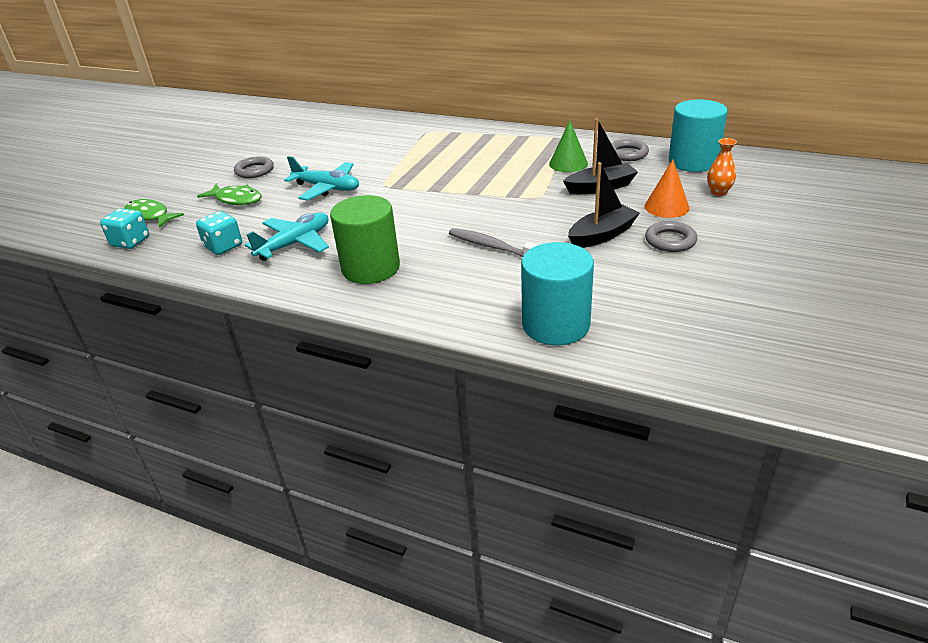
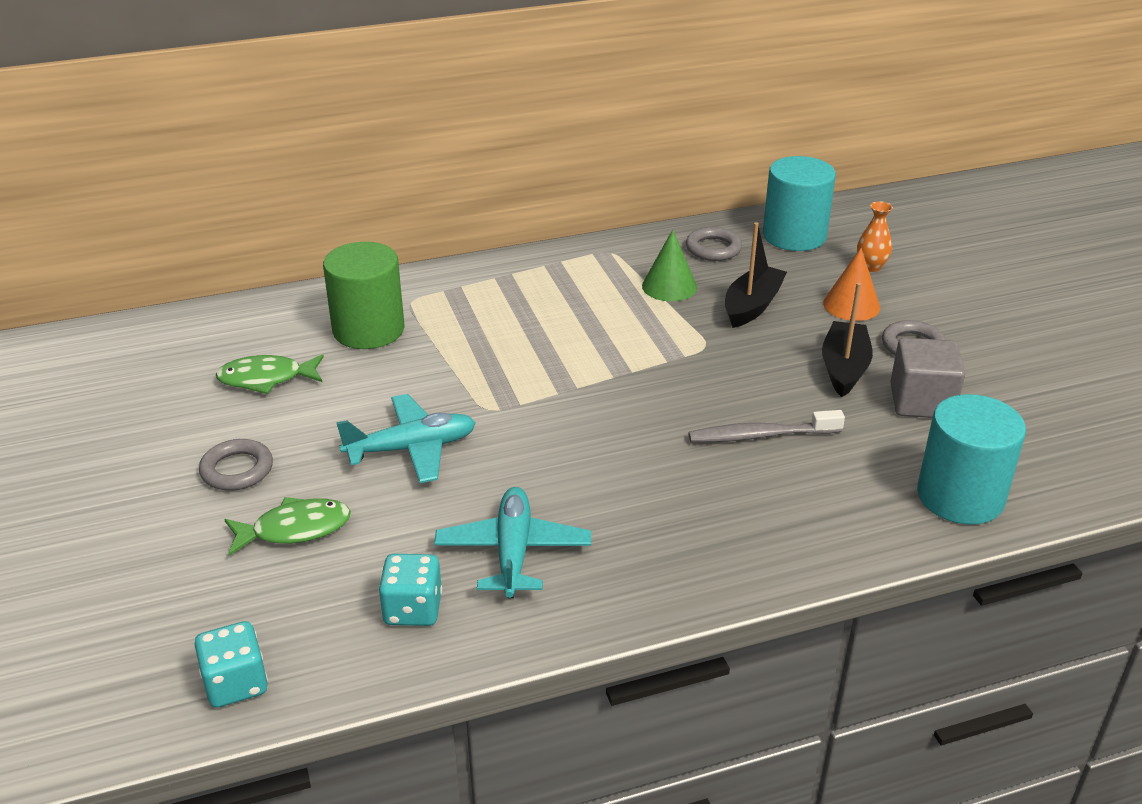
camera: 45 degrees left, 0 degrees up
(149, 216) = (186, 627): green fish -> green fish (266, 379)
(371, 268) = (670, 533): green cylinder -> green cylinder (368, 330)
(622, 269) = (921, 401): none -> grey cube

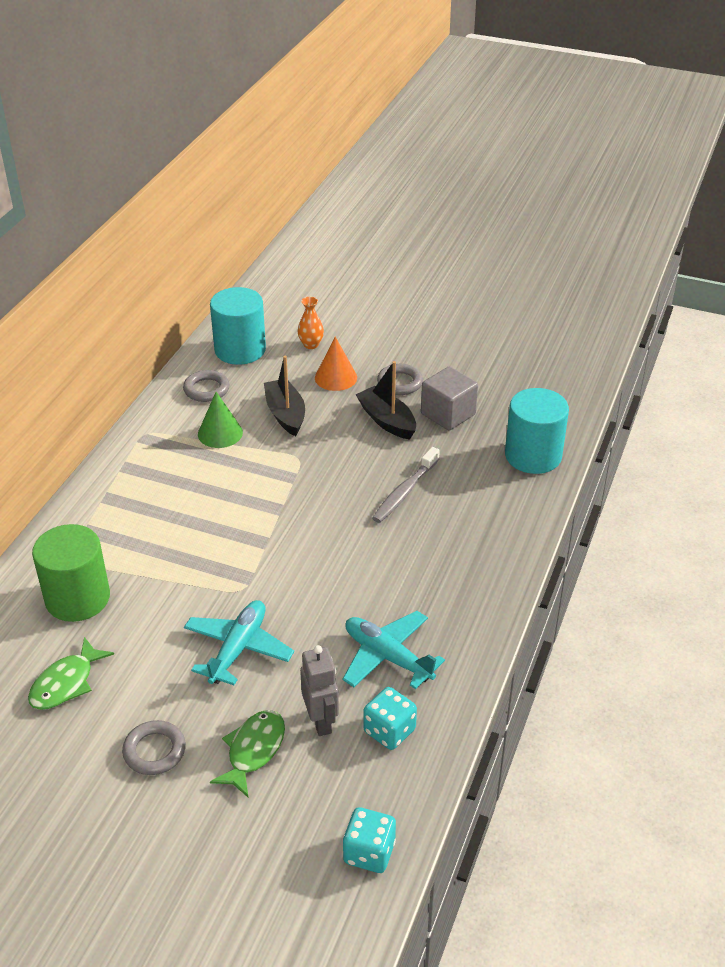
camera: 50 degrees left, 5 degrees up
(377, 553) = (321, 721): none -> grey robot

